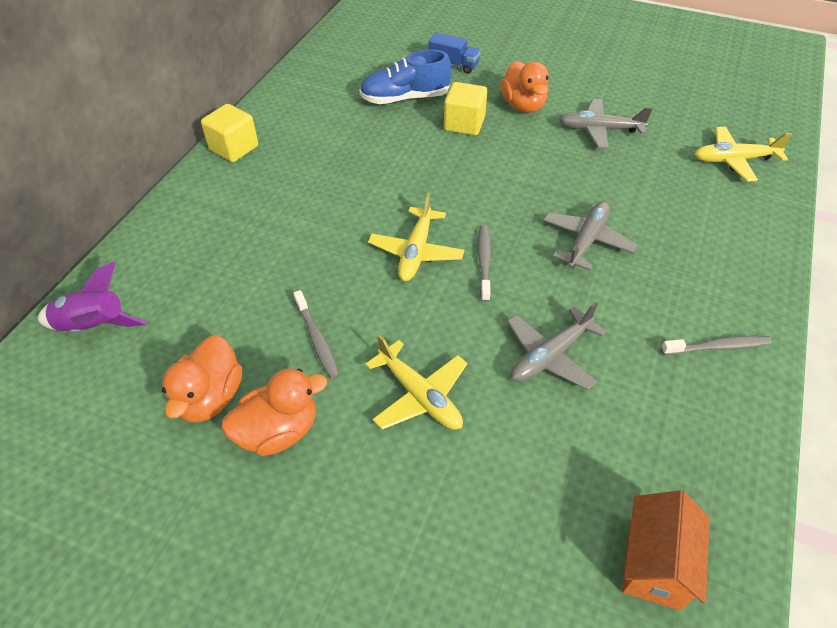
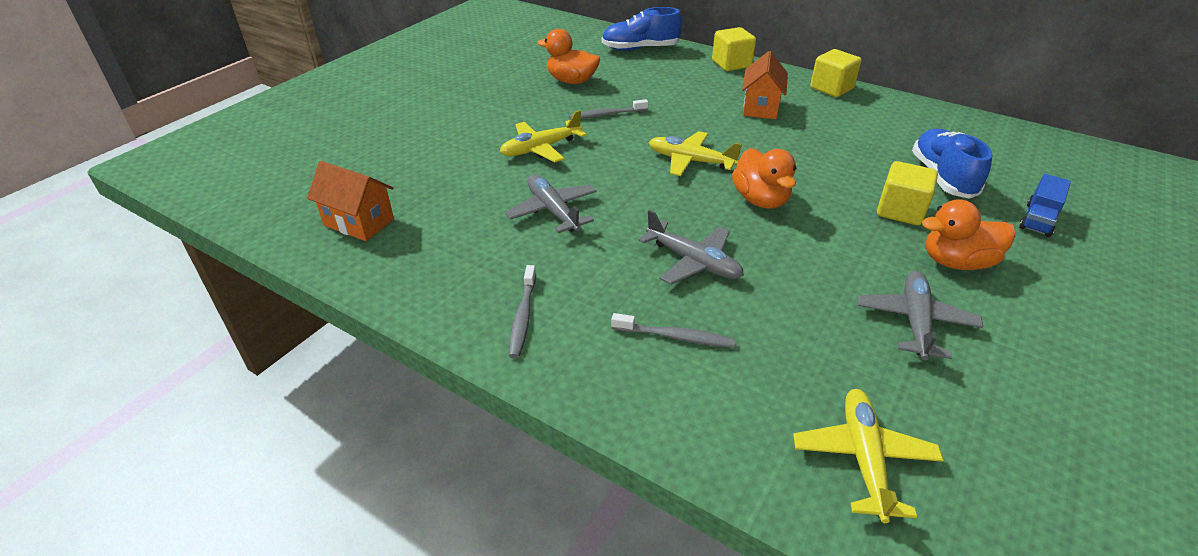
camera: 100 degrees right, 10 degrees down
(94, 327) = (640, 49): purple rocket -> blue shoe
(161, 227) = (731, 64): none -> yellow cube
(278, 431) = (536, 100): orange duck -> orange duck (760, 200)
(284, 201) = (760, 107): none -> orange house
(484, 262) = (672, 193): grey toothbrush -> grey toothbrush (675, 336)

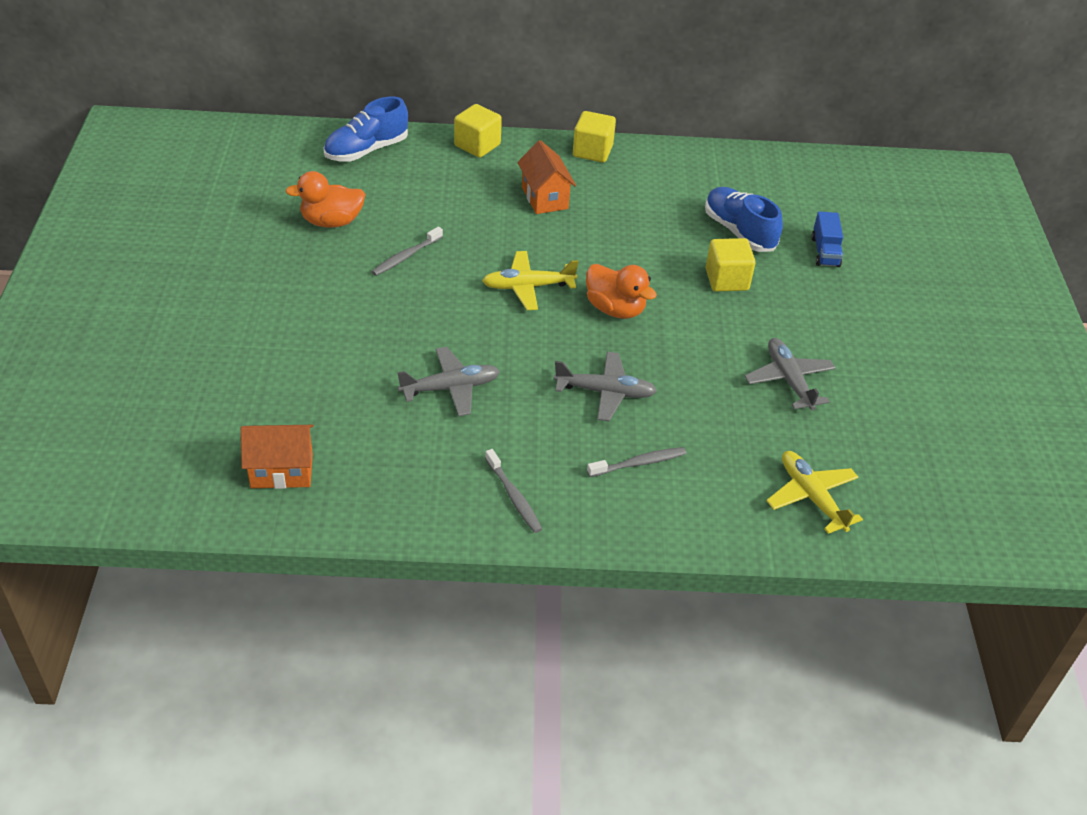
camera: 35 degrees left, 5 degrees up
(541, 148) = (377, 322): yellow plane -> none
(553, 211) = (451, 388): grey plane -> grey plane turned 135 degrees clockwise
(956, 262) = (790, 316): orange duck -> none

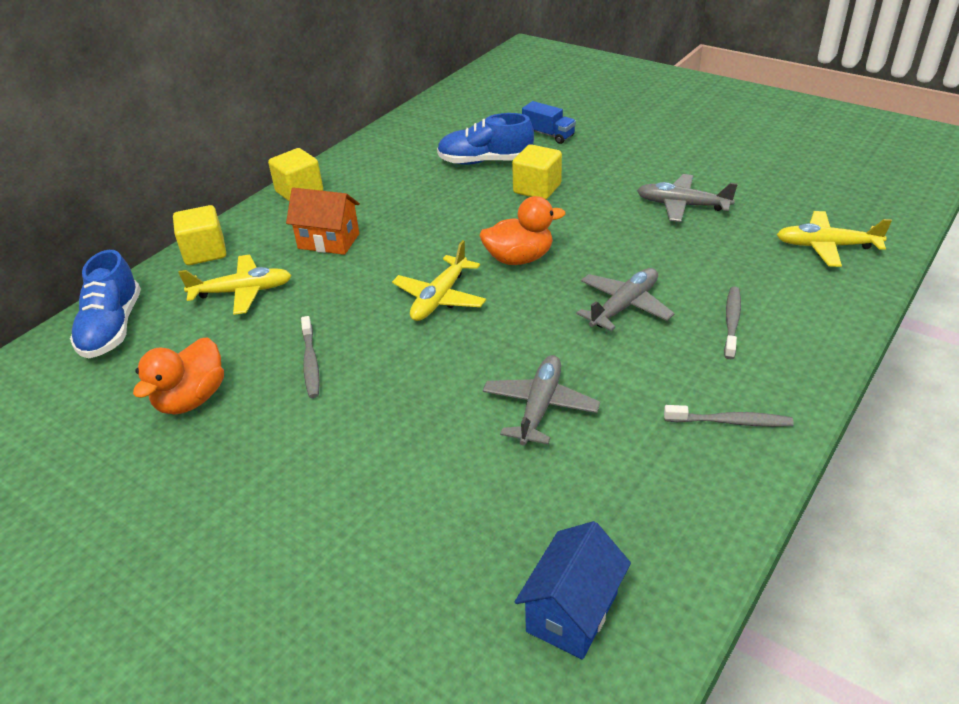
camera: 50 degrees left, 5 degrees down
(282, 471) = (572, 612): orange house -> blue house
(450, 187) = (242, 292): none -> yellow plane

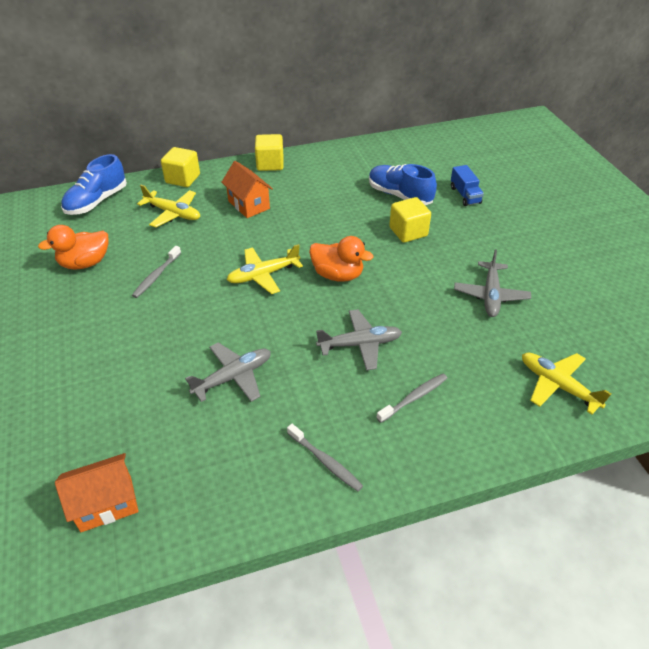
camera: 35 degrees right, 5 degrees up
(572, 612) = (106, 504): blue house -> orange house
(682, 205) = (490, 295): grey plane -> grey plane turned 135 degrees counterclockwise

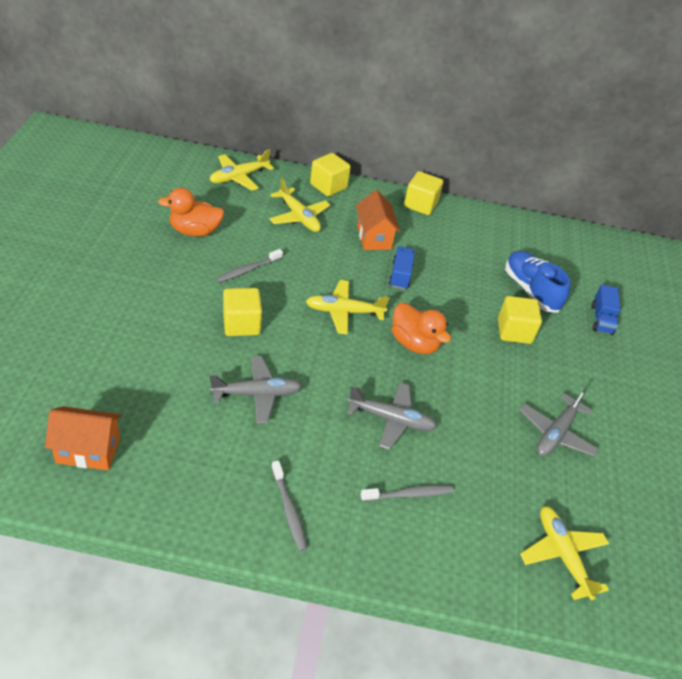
camera: 20 degrees right, 0 degrees up
(97, 201) = (239, 177): blue shoe -> yellow plane
(180, 324) = (241, 324): none -> yellow cube
(290, 226) = (400, 275): none -> blue truck

